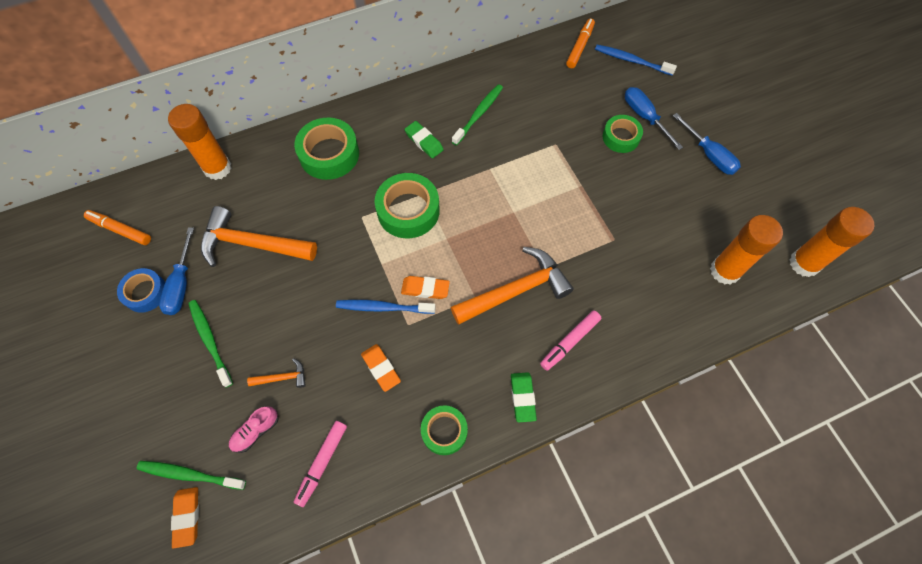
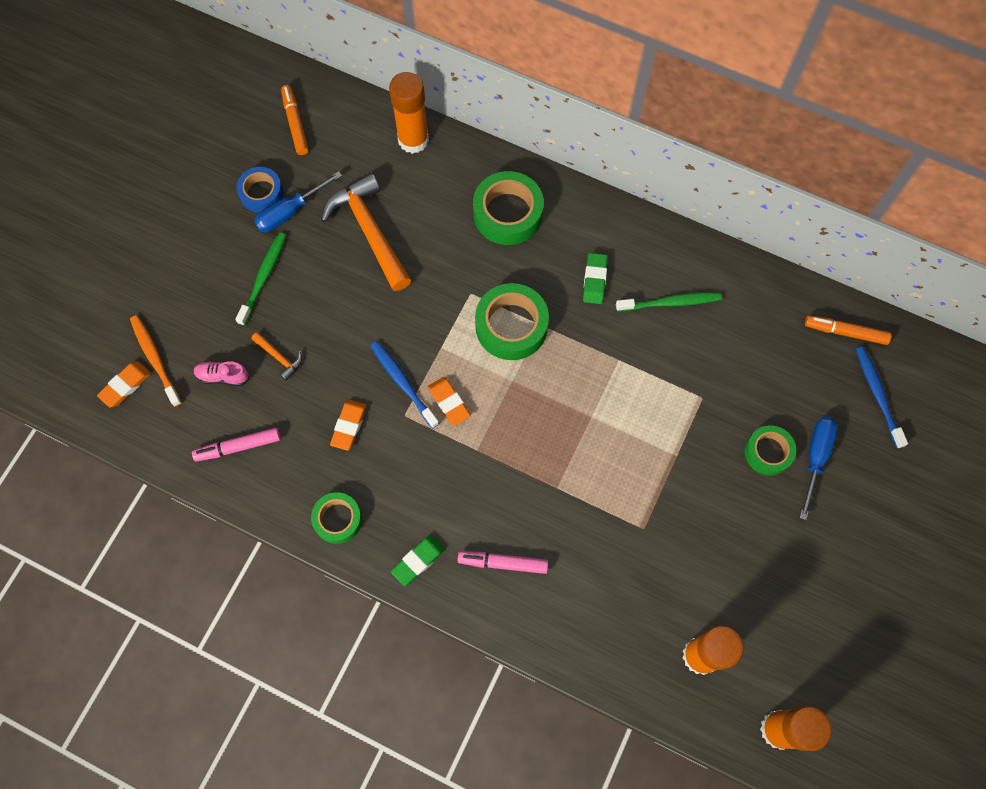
camera: 50 degrees right, 5 degrees up
(190, 474) = (155, 359): green toothbrush -> orange toothbrush
(516, 290) = (513, 479): orange hammer -> none
(580, 47) = (845, 332): orange marker -> orange marker turned 150 degrees counterclockwise
(709, 155) = (827, 553): blue screwdriver -> none

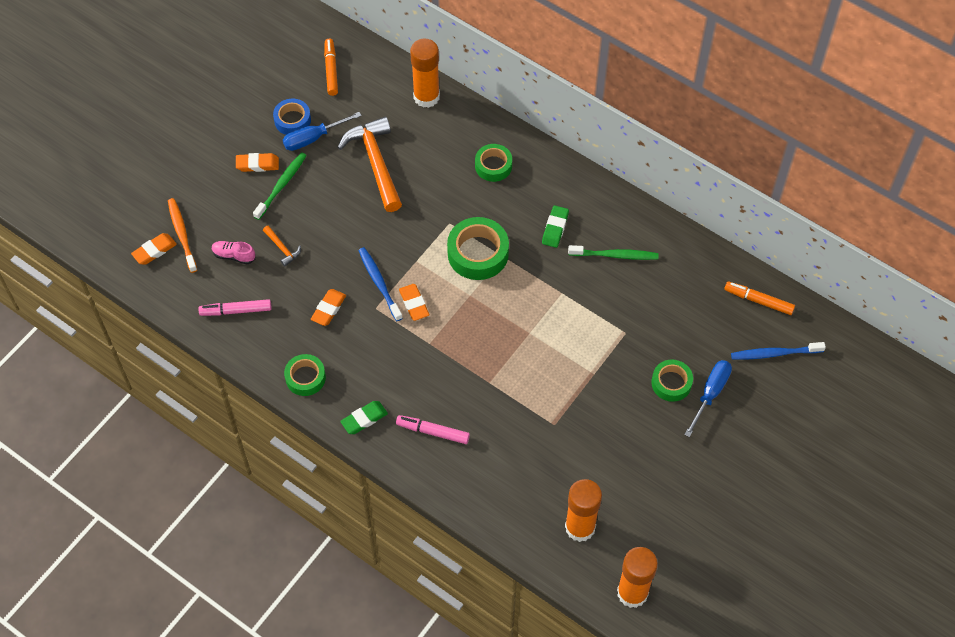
camera: 10 degrees right, 10 degrees down
(230, 255) = (257, 164): none -> orange eraser
(508, 213) = (493, 166): green tape -> green tape, size x0.63
(877, 395) = (774, 353): blue toothbrush -> blue toothbrush turned 90 degrees counterclockwise

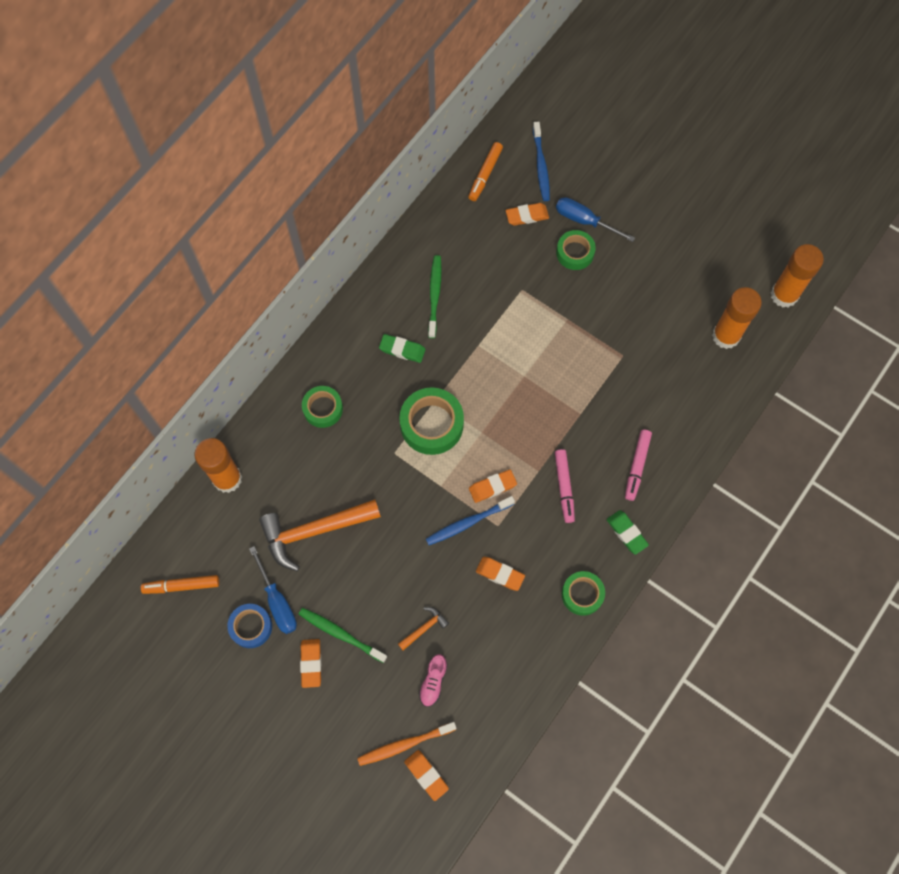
camera: 90 degrees left, 10 degrees up
(236, 311) = (503, 674): pink marker -> pink marker (564, 487)
(712, 339) = (527, 216): none -> orange eraser

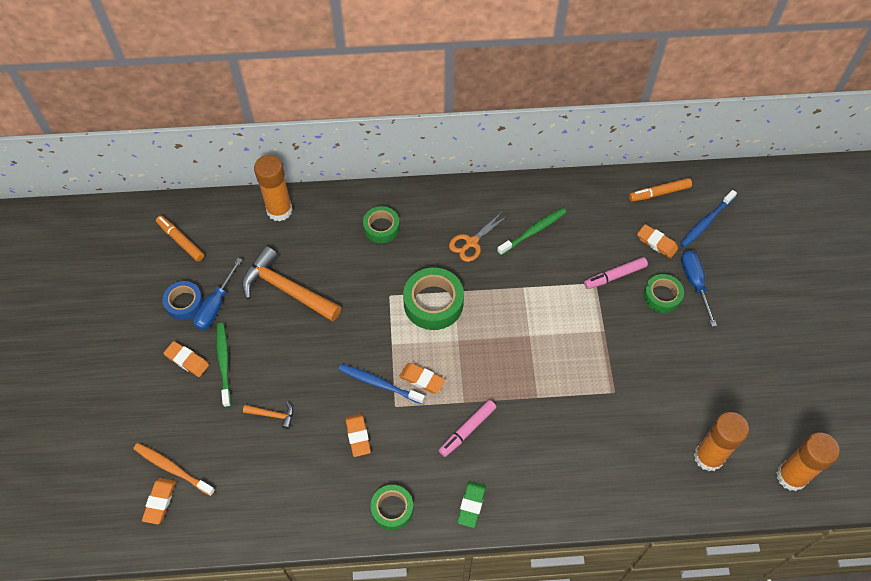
camera: 50 degrees right, 10 degrees down
(311, 663) = (187, 360): orange eraser -> orange eraser turned 75 degrees clockwise
(402, 350) = (472, 242): green eraser -> orange scissors
(433, 682) = (236, 452): pink shoe -> none
(637, 466) = (533, 471): pink marker -> pink marker (615, 276)

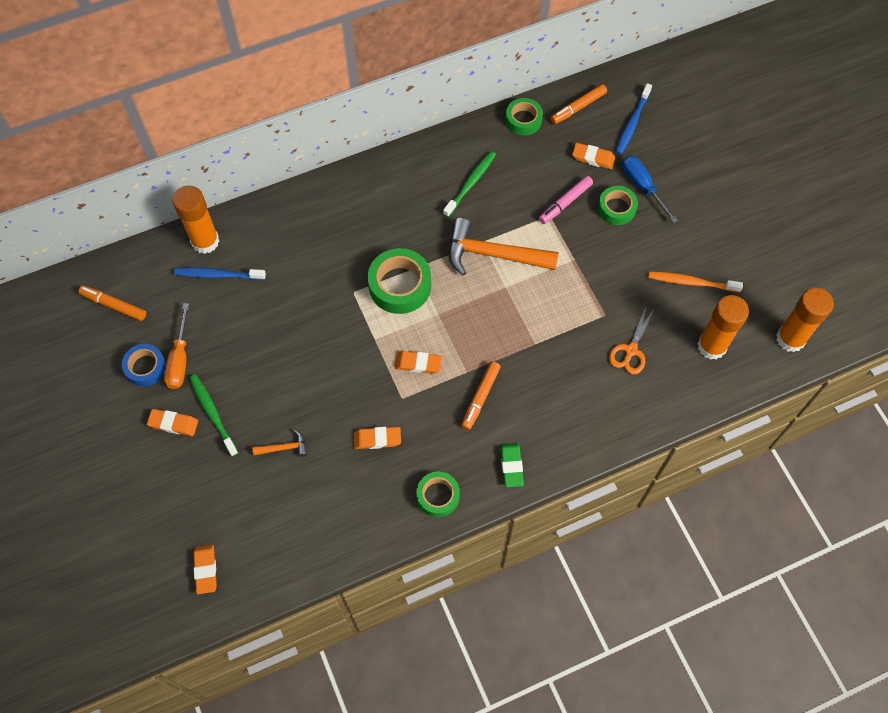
camera: 20 degrees left, 5 degrees up
(172, 468) = (204, 534): orange toothbrush -> orange toothbrush (691, 282)
(216, 306) = (180, 359): blue screwdriver -> orange screwdriver
(286, 289) = (246, 319): orange hammer -> orange hammer (493, 254)
(358, 436) = (377, 439): orange eraser -> orange eraser turned 60 degrees counterclockwise
(379, 384) = (378, 382): blue toothbrush -> blue toothbrush (218, 275)
(381, 227) = (318, 226): green tape -> green tape (523, 120)
(467, 430) = (480, 397): pink marker -> orange marker
(472, 242) = (414, 213): orange scissors -> orange scissors (631, 350)

